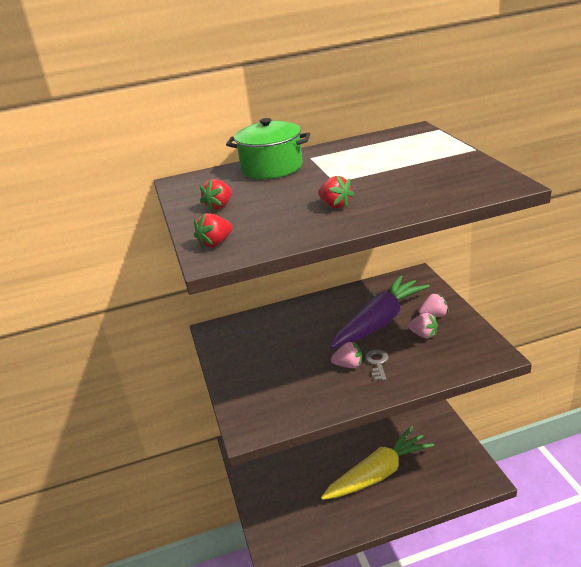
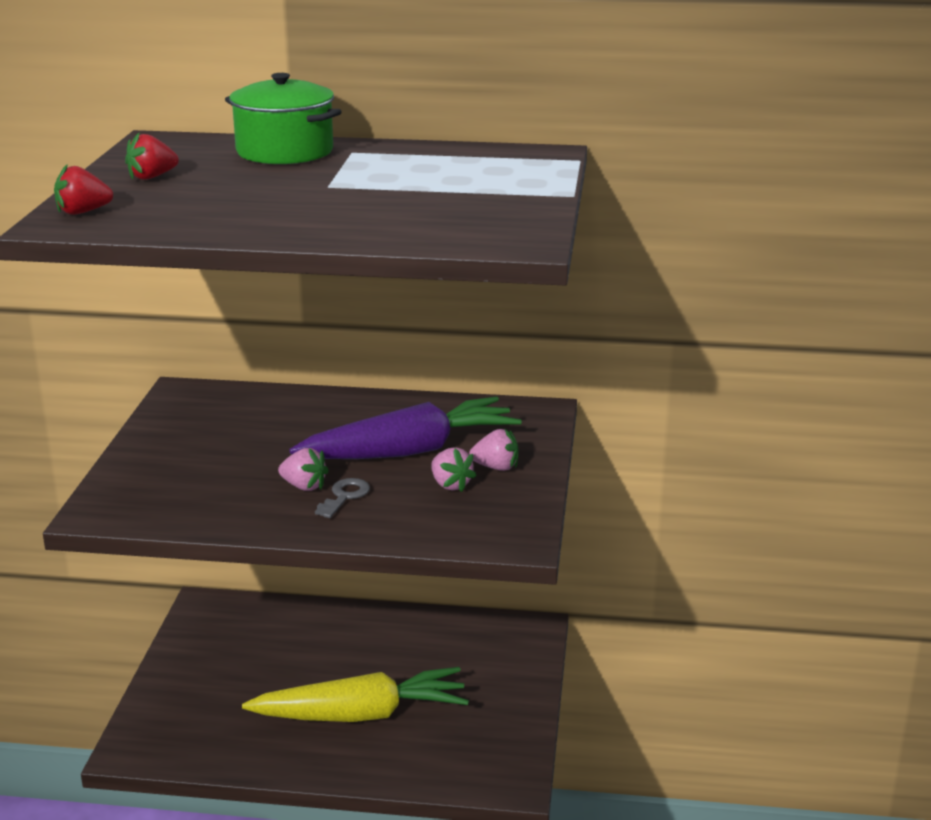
camera: 20 degrees right, 5 degrees down
(335, 205) = (278, 210): red strawberry -> none

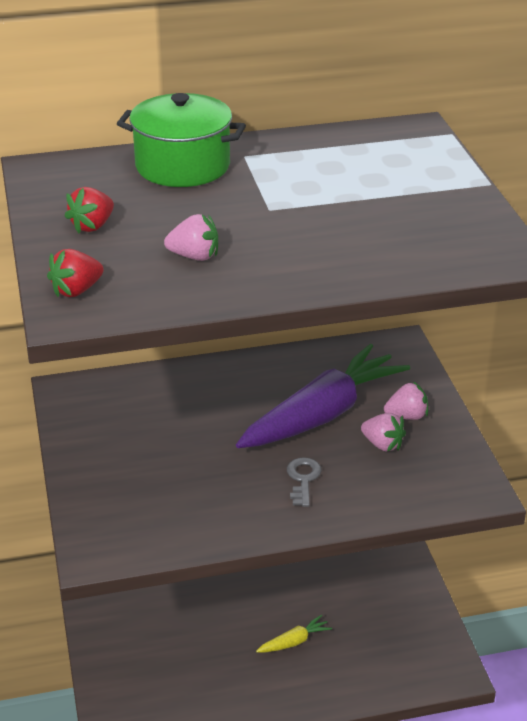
camera: 20 degrees left, 10 degrees up
(304, 486) = (260, 476): pink strawberry -> pink strawberry (194, 256)
(361, 715) = (294, 641): yellow carrot -> yellow carrot, size x0.41

